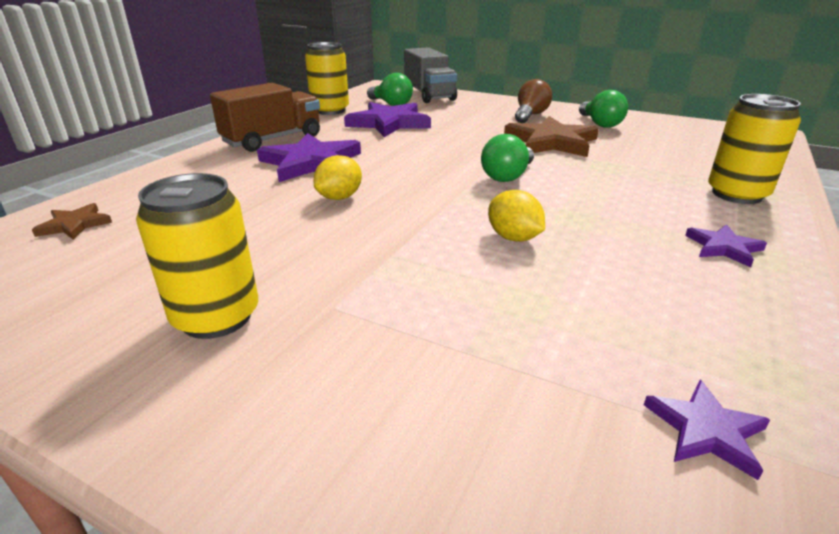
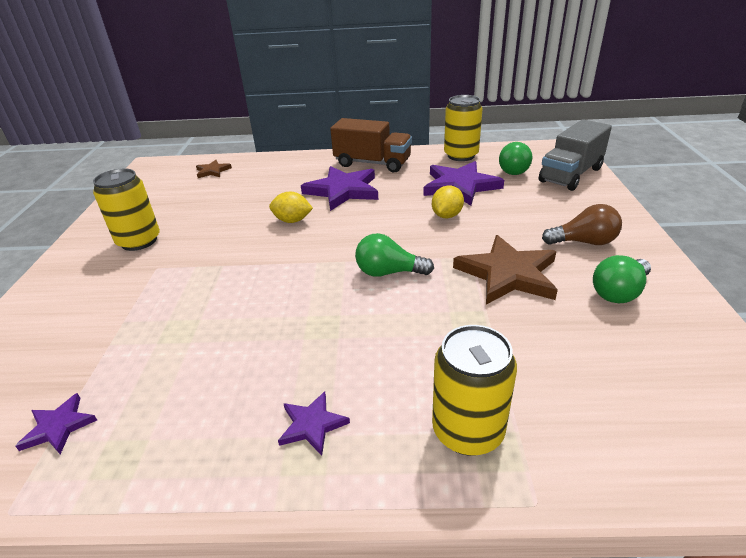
camera: 65 degrees right, 5 degrees up
(513, 238) = (269, 304): yellow lemon -> yellow lemon (446, 215)

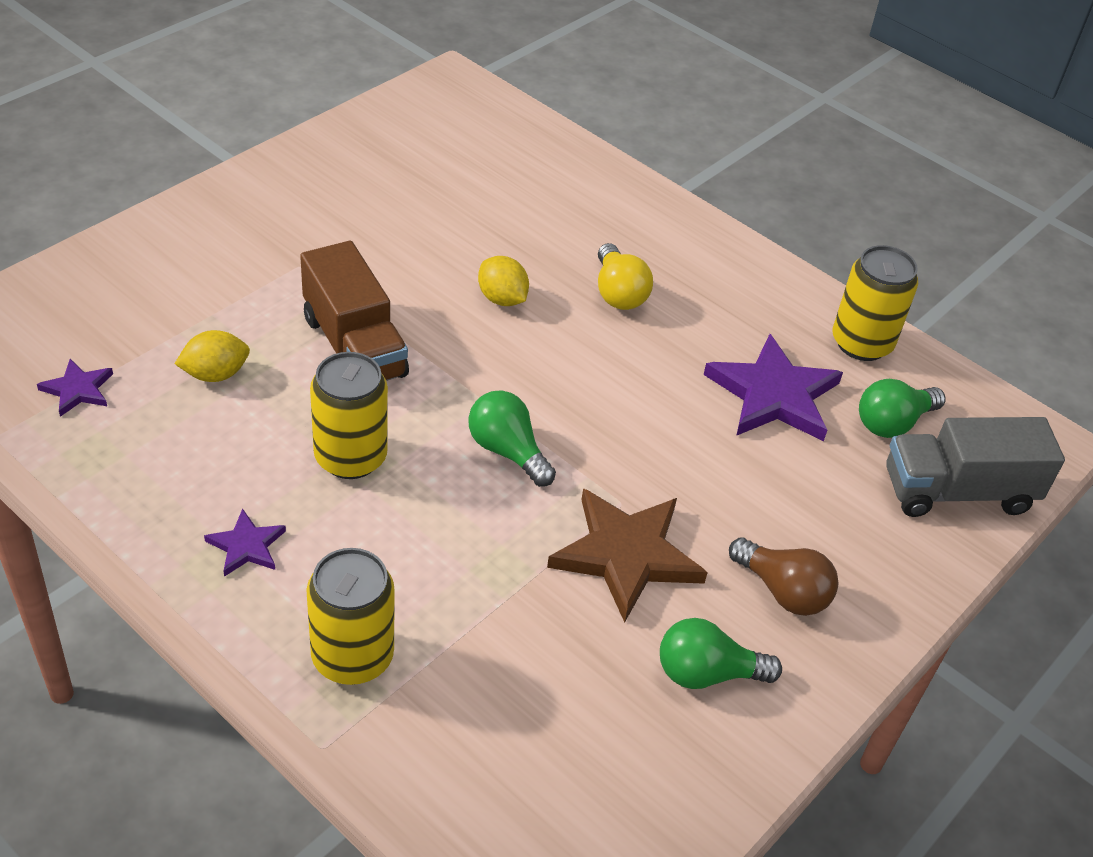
camera: 35 degrees right, 10 degrees up
(139, 241) = (320, 211): yellow can -> yellow can (350, 457)
(212, 171) = (509, 143): brown star -> none
(343, 190) = (618, 293): purple star -> yellow light bulb
(372, 163) = (720, 270): brown truck -> brown truck (354, 346)
(446, 215) = (683, 427): yellow lemon -> yellow lemon (215, 374)

